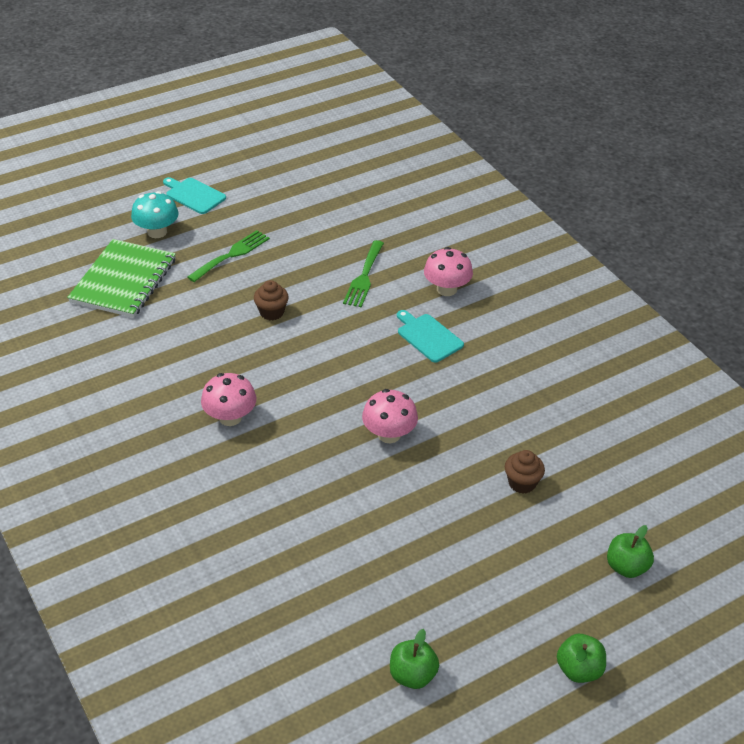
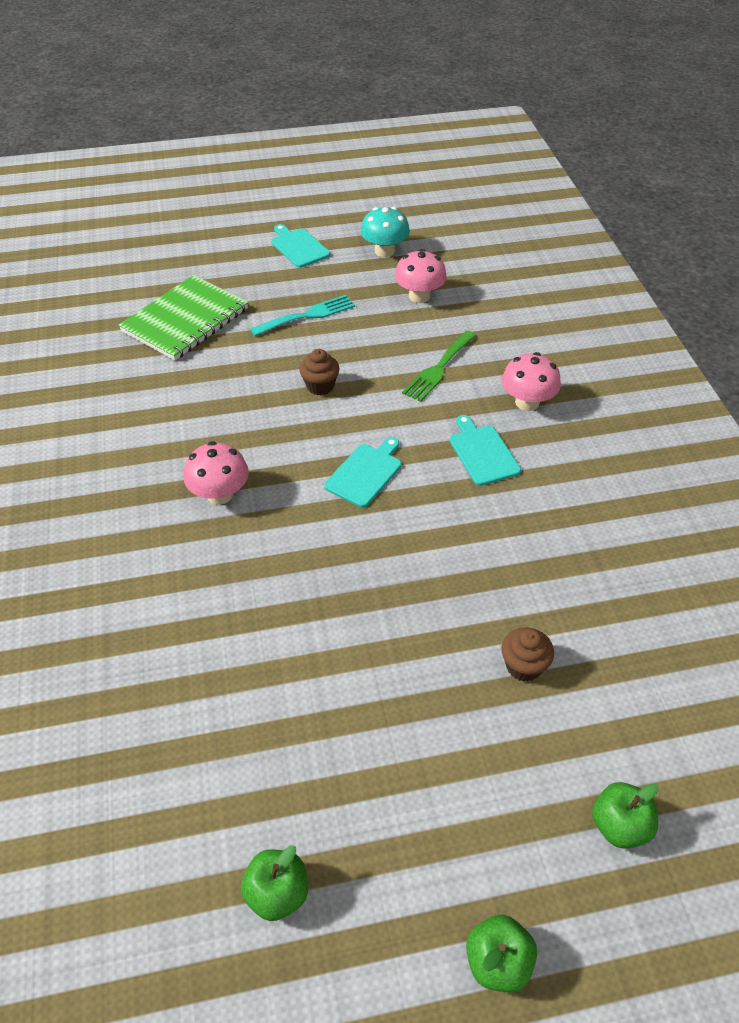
camera: 20 degrees right, 5 degrees up
(157, 232) = (243, 277): turquoise mushroom -> turquoise mushroom (384, 251)
(232, 254) = (308, 315): green fork -> turquoise fork
(342, 373) = (365, 473): none -> turquoise cutting board
(389, 434) = (387, 560): pink mushroom -> pink mushroom (419, 296)

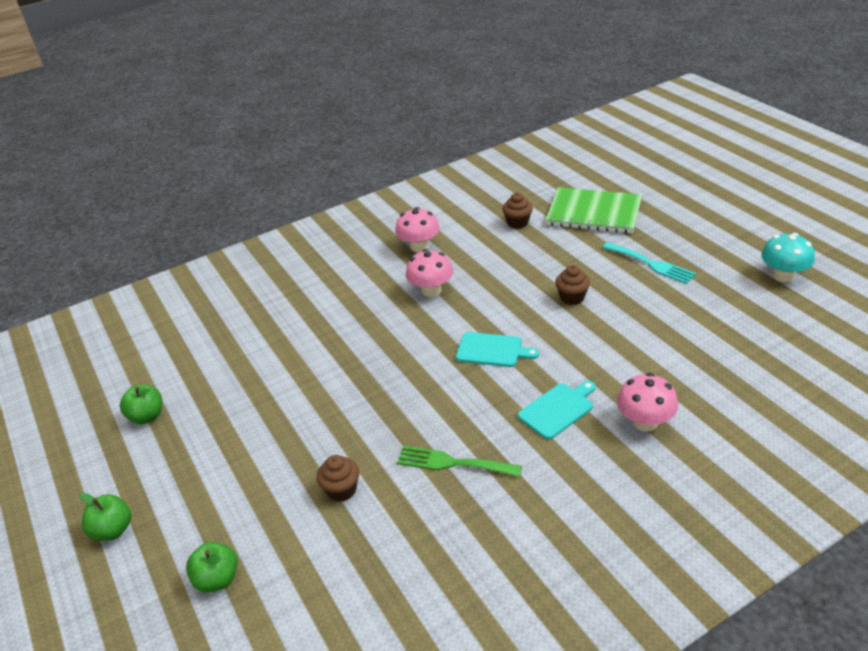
camera: 75 degrees right, 10 degrees down
(149, 381) = (517, 223): none -> brown cupcake
(299, 247) = (737, 230): turquoise cutting board -> none
(419, 296) = (737, 314): pink mushroom -> pink mushroom (419, 246)
(438, 369) = (646, 354): green fork -> green fork (452, 463)

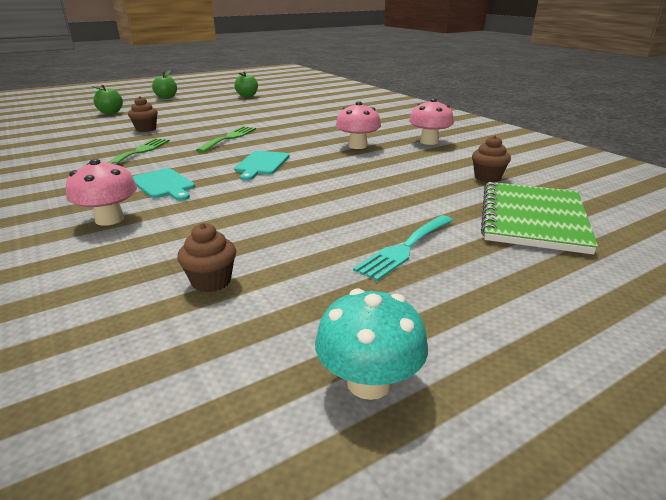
camera: 85 degrees right, 10 degrees down
(395, 392) = (229, 138): none -> green fork
(572, 298) = (334, 197): brown cupcake -> brown cupcake (211, 281)

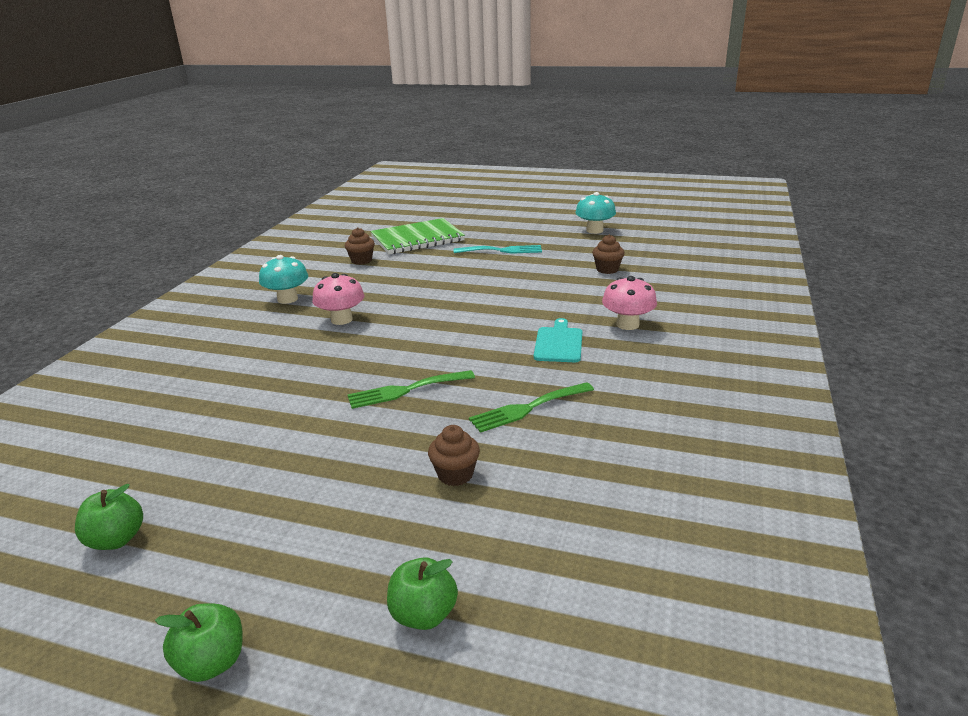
camera: 130 degrees left, 0 degrees up
(261, 164) = (454, 333): turquoise cutting board -> none
(429, 142) = (287, 299): pink mushroom -> turquoise mushroom

